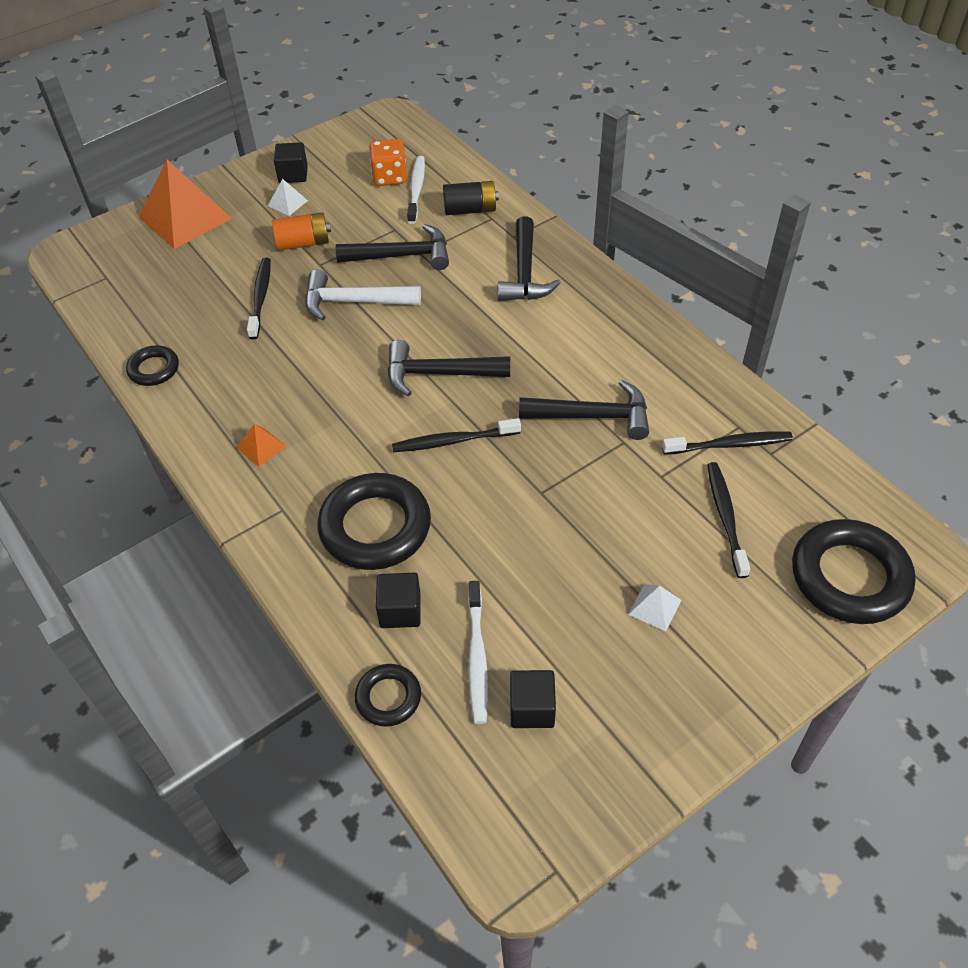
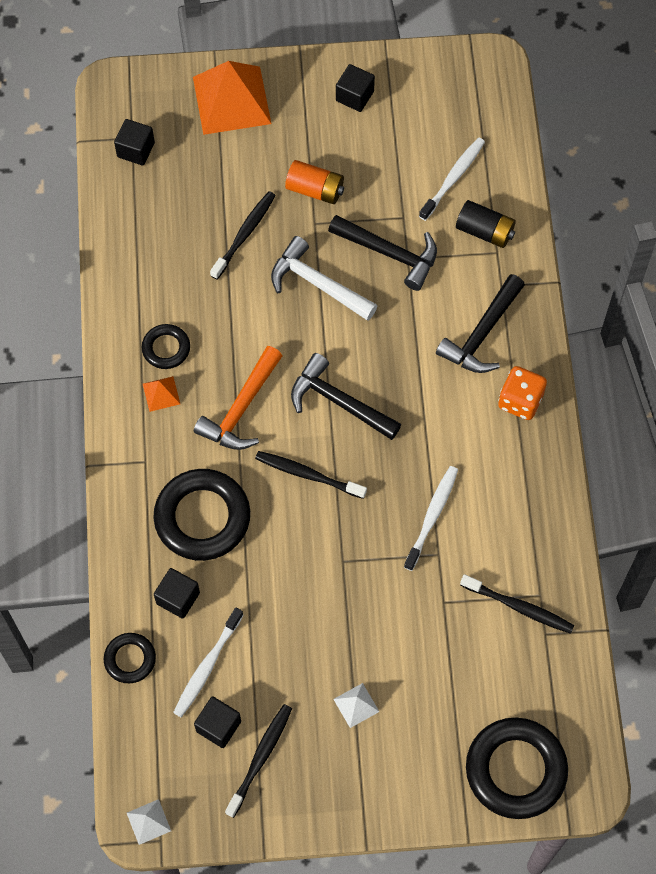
camera: 30 degrees right, 15 degrees up
(115, 284) = (136, 150): none -> black cube
(154, 369) = (121, 265): black ring -> black ring (166, 348)
(287, 203) = (329, 131): white pyramid -> white pyramid (148, 821)
(350, 421) = (241, 408): none -> orange hammer
(389, 177) = (439, 148): orange dice -> orange dice (520, 401)
(593, 416) = (432, 516): black hammer -> white toothbrush
(725, 517) = (464, 667): black toothbrush -> black toothbrush (260, 758)

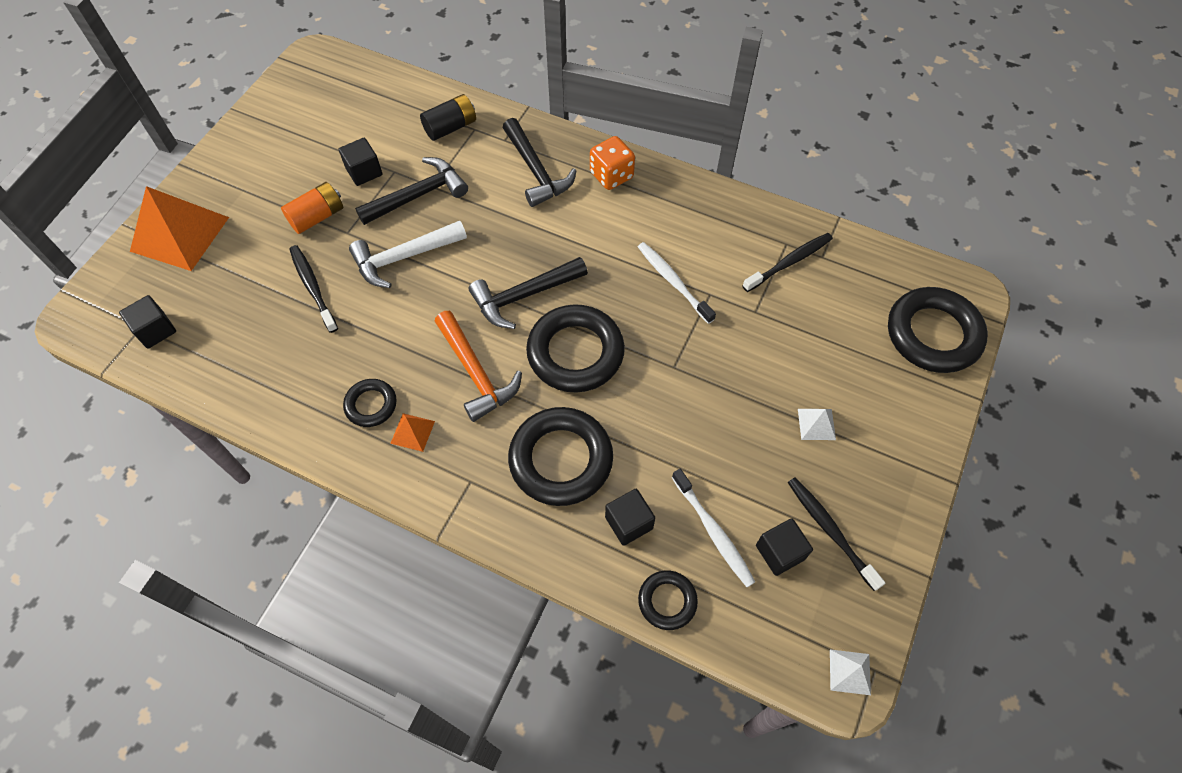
camera: 60 degrees left, 5 degrees down
(308, 475) = (575, 353): black toothbrush -> black ring
(354, 96) = (259, 150): black cube -> black cube (364, 172)
(453, 178) = (388, 124): white toothbrush -> none

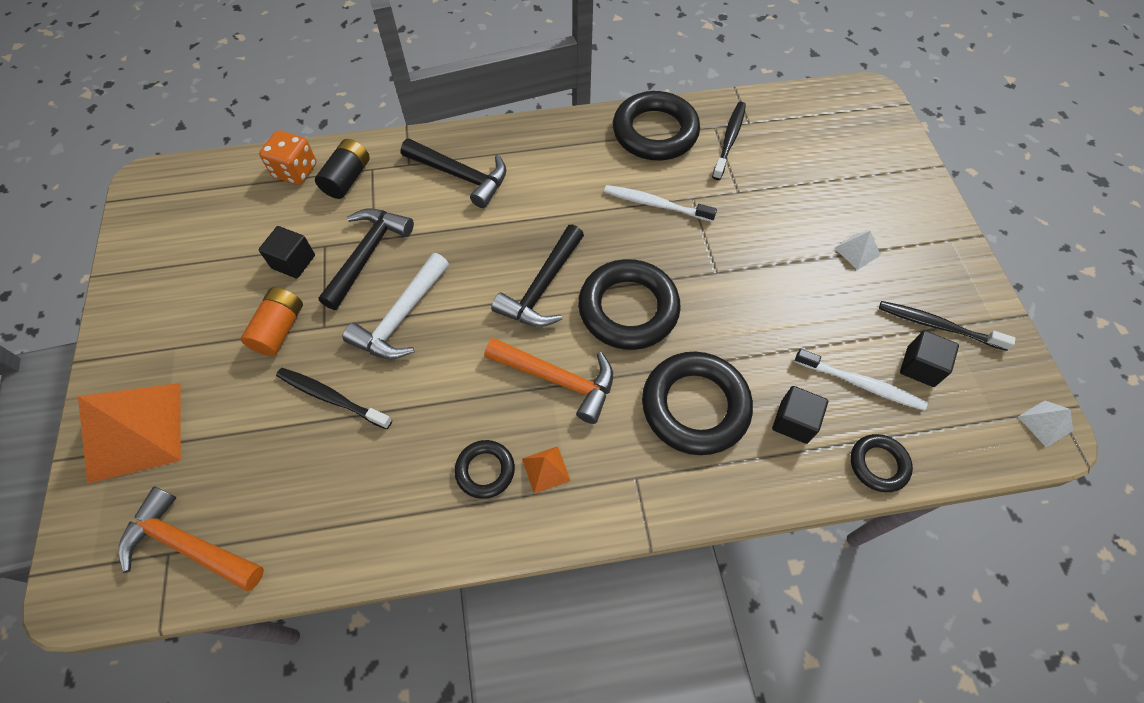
camera: 35 degrees left, 0 degrees up
(155, 330) = (188, 545): black cube -> orange hammer
(611, 175) = (530, 146): orange dice -> orange dice (295, 171)
(933, 334) = (873, 137): black ring -> black ring (655, 132)

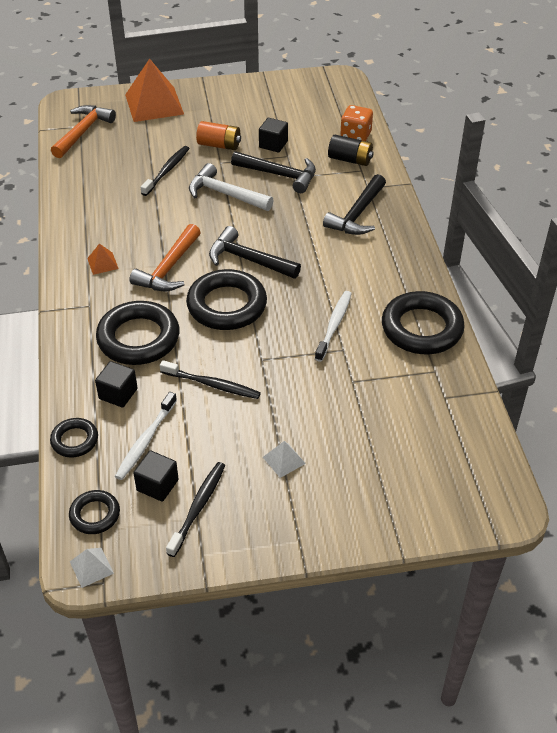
camera: 90 degrees right, 15 degrees down
(485, 470) = (106, 237): black ring -> black ring (95, 515)
(729, 140) = (418, 380): black toothbrush -> black toothbrush (212, 384)

